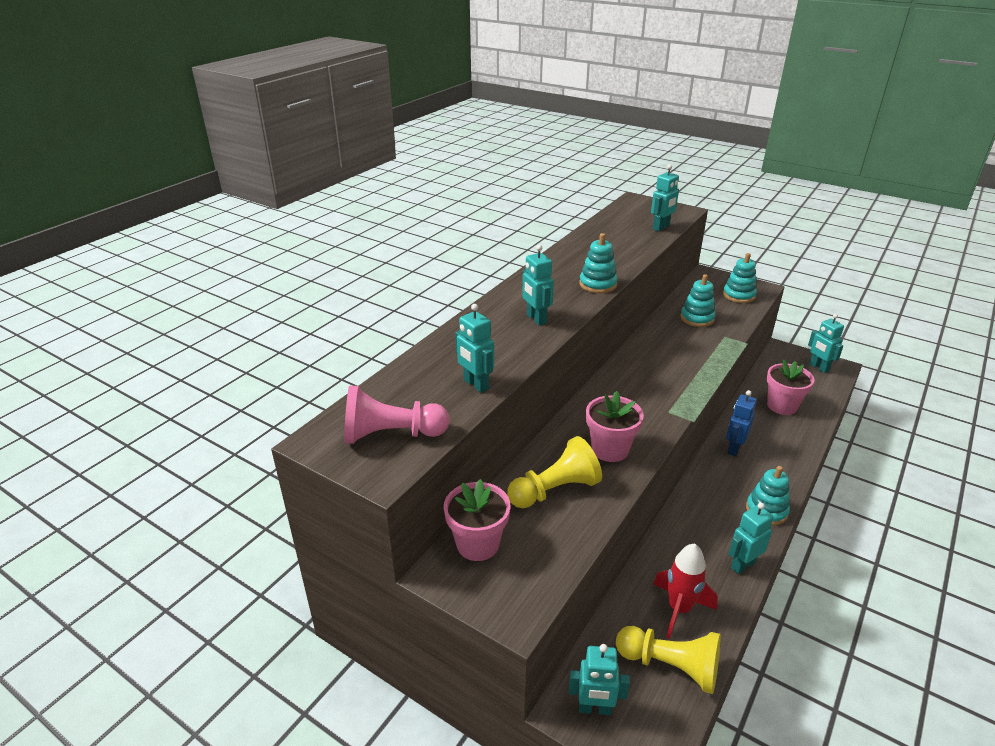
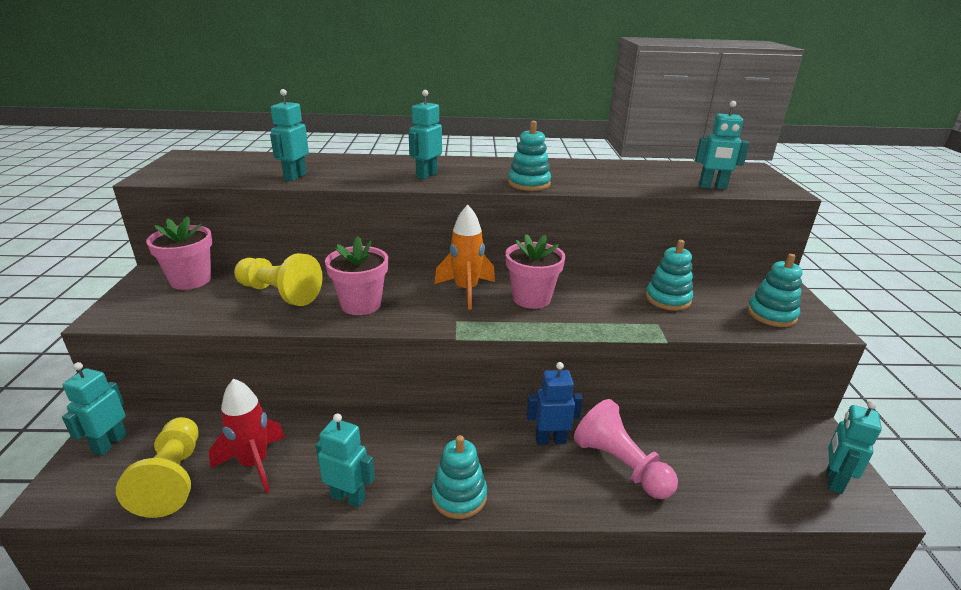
camera: 55 degrees right, 5 degrees down
(391, 434) = (205, 169): pink pawn -> pink pawn (620, 465)
(595, 708) = (110, 443): turquoise robot -> turquoise robot turned 45 degrees clockwise
(625, 391) = (466, 291): none -> orange rocket
(782, 406) = (688, 462): pink flower pot -> pink flower pot (531, 298)

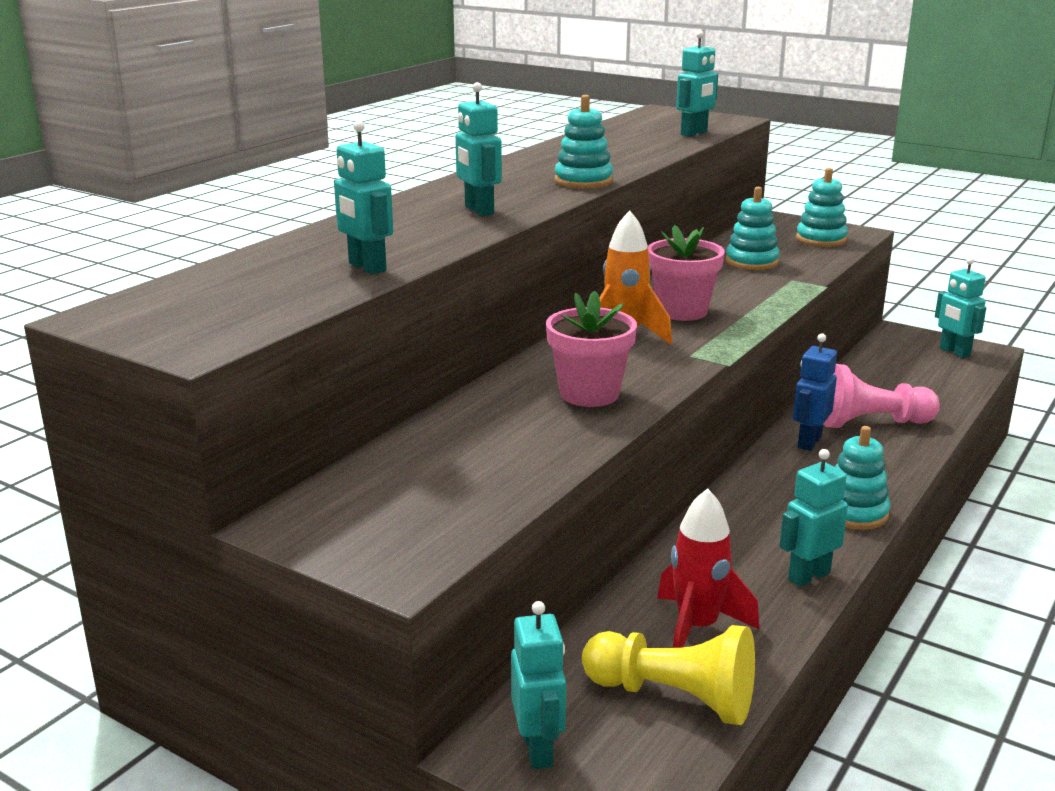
camera: 55 degrees left, 5 degrees down
(110, 443) = (538, 749): turquoise robot -> turquoise robot turned 150 degrees counterclockwise
(191, 280) = (354, 493): pink flower pot -> none
(279, 294) = (492, 436): yellow pawn -> none

